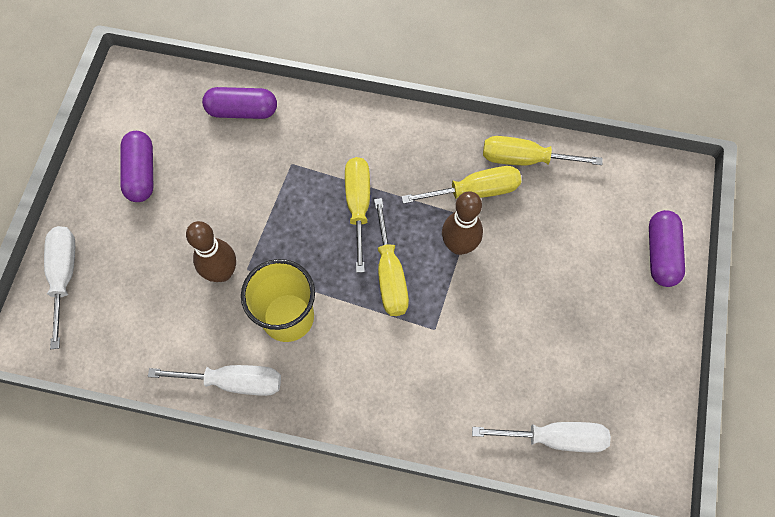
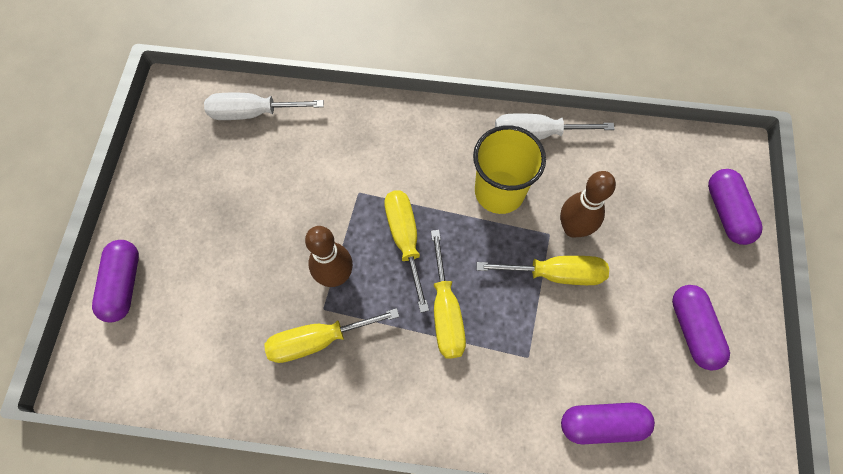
camera: 175 degrees right, 0 degrees up
(64, 276) = (726, 212): white screwdriver -> purple capsule
(524, 159) = (259, 386): yellow screwdriver -> yellow screwdriver (556, 274)

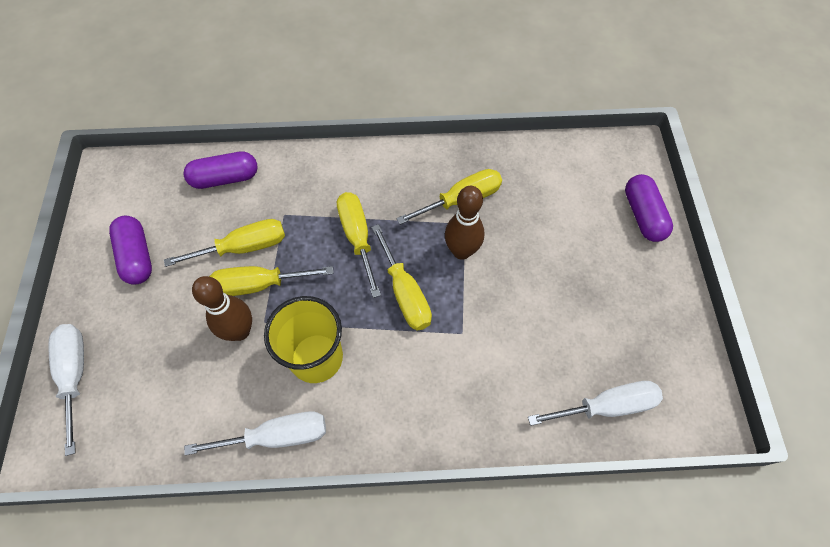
camera: 170 degrees right, 5 degrees down
(573, 321) = (244, 247): none -> yellow screwdriver
(726, 212) = (75, 375): purple capsule -> white screwdriver

